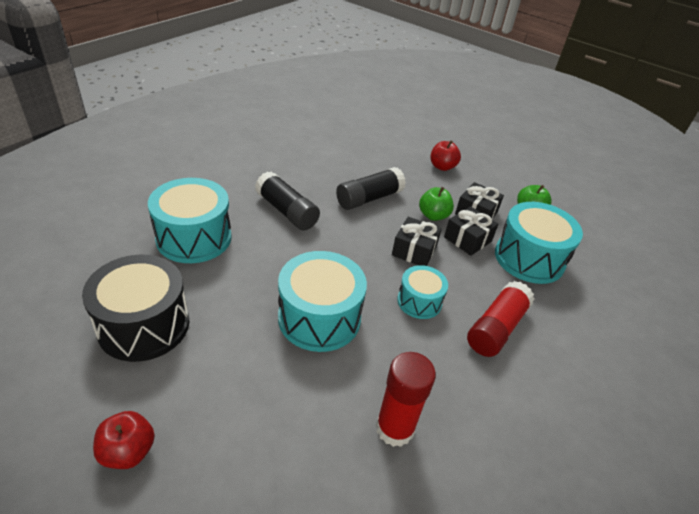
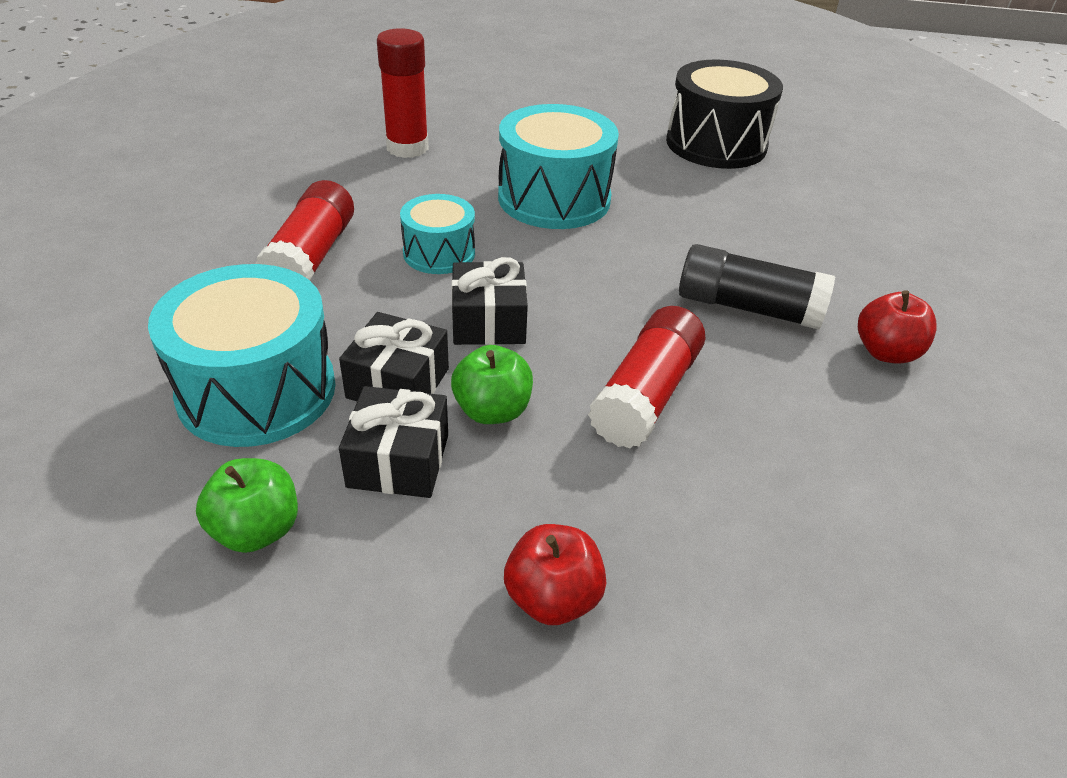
camera: 155 degrees right, 0 degrees up
(128, 451) = (613, 90): red apple -> red apple (886, 352)
(194, 238) = (803, 225): turquoise drum -> none
(369, 198) = (646, 395): black glue stick -> red glue stick

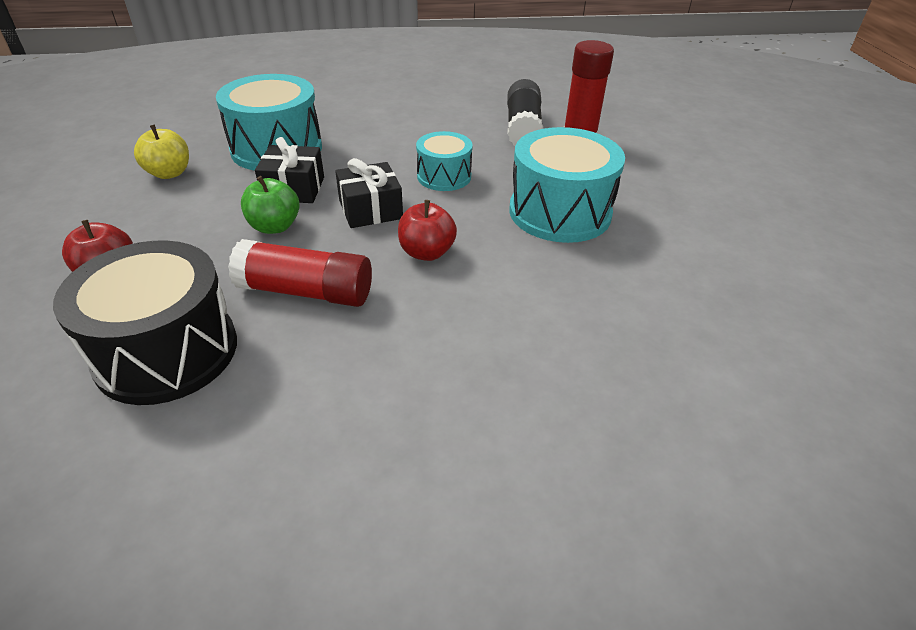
camera: 75 degrees right, 0 degrees up
(256, 530) = (169, 173): green apple -> yellow apple
(311, 257) = (412, 135): red glue stick -> none
(398, 461) = (223, 202): black gift -> none
(716, 144) = (768, 298): black drum -> black drum (167, 351)
(748, 307) = (452, 342): black glue stick -> black glue stick (523, 128)
(886, 352) = (419, 455): red apple -> red apple (426, 252)

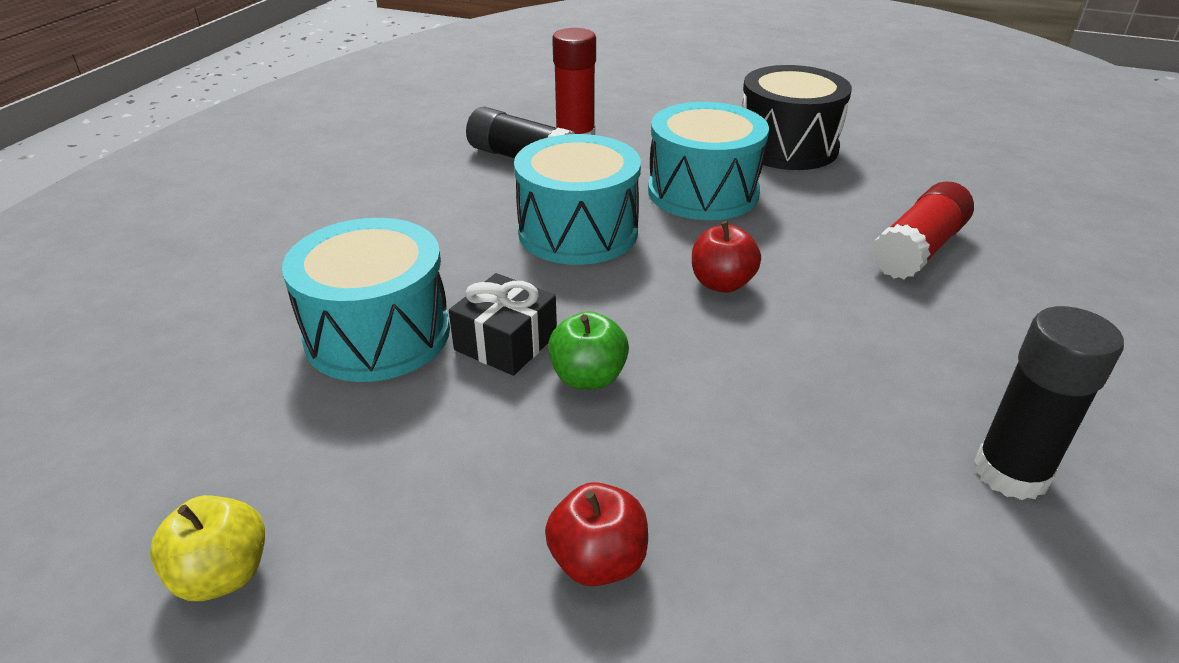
camera: 60 degrees left, 5 degrees down
(167, 351) = (811, 520): black drum -> black drum (787, 147)
(169, 173) = (340, 455): yellow apple -> yellow apple (223, 574)
(257, 457) = (1011, 473): none -> black glue stick
(306, 292) = (747, 381): red glue stick -> red glue stick (918, 249)
(370, 209) = (607, 297): black gift -> none
(444, 176) = (578, 232): turquoise drum -> turquoise drum, size x1.74

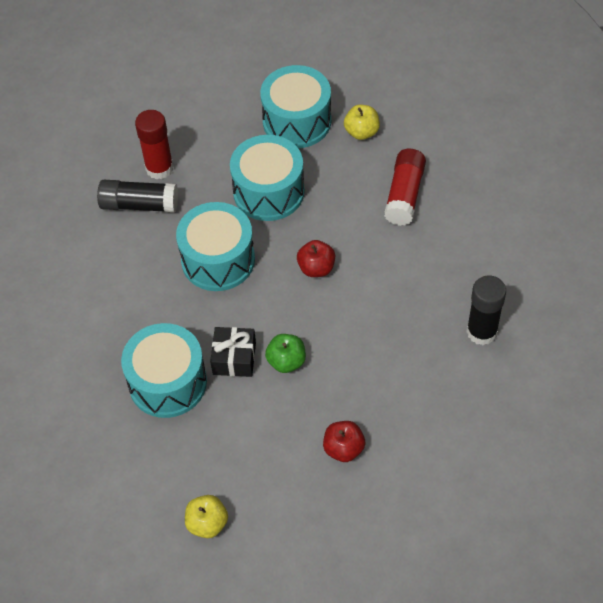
camera: 25 degrees left, 20 degrees up
(787, 147) = (297, 121): black drum -> turquoise drum
(877, 176) = (361, 132): none -> yellow apple

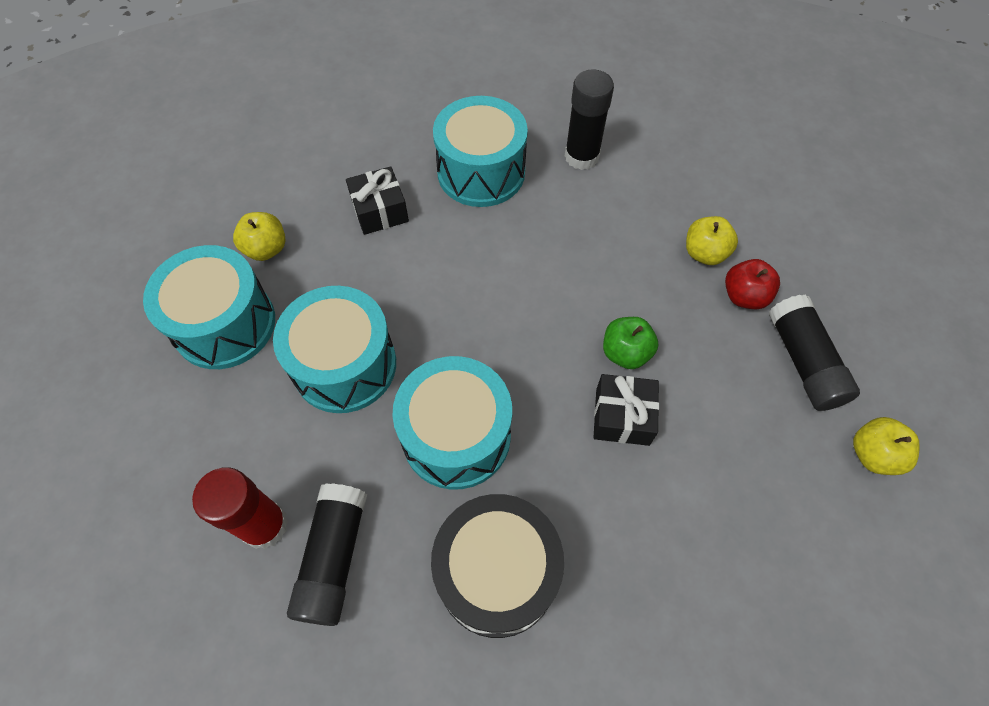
camera: 90 degrees left, 5 degrees up
(128, 288) = (497, 573): none -> black drum
(167, 382) = (665, 508): turquoise drum -> turquoise drum (481, 172)
(284, 485) = (803, 362): none -> black glue stick
(316, 268) = (482, 312): red apple -> none
(385, 422) = (704, 253): none -> yellow apple
(404, 195) = (380, 211): red glue stick -> black gift

